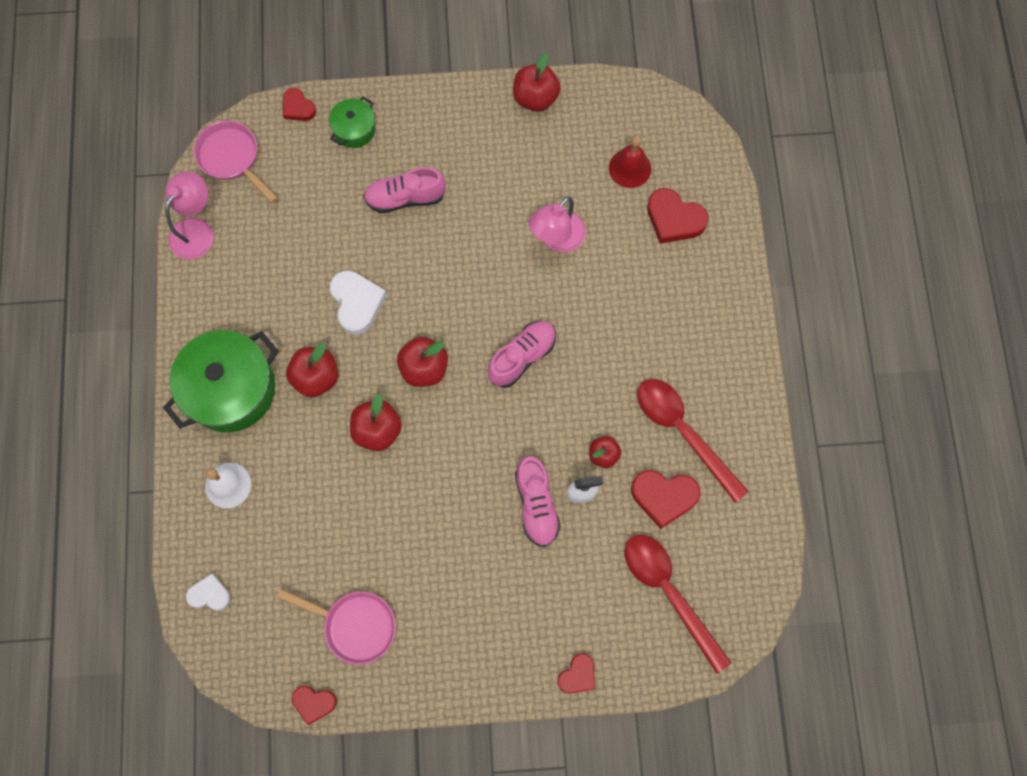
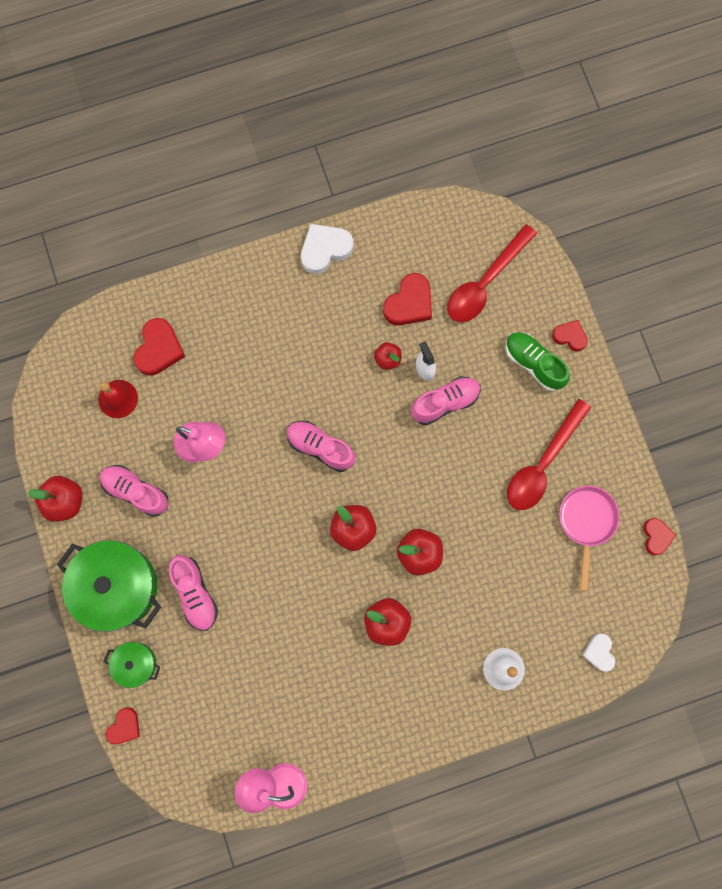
camera: 105 degrees left, 5 degrees up
(231, 389) = (418, 696): green pot -> green pot (117, 587)
(232, 158) = (193, 774): pink pan -> none
(357, 303) = (308, 607): white heart -> white heart (325, 249)
(526, 165) = (136, 491): none -> pink shoe
(556, 621) = (533, 363): none -> green shoe
(664, 497) = (409, 303): red heart -> red heart turned 45 degrees clockwise
(683, 432) = (351, 300): red spoon -> red spoon (542, 463)

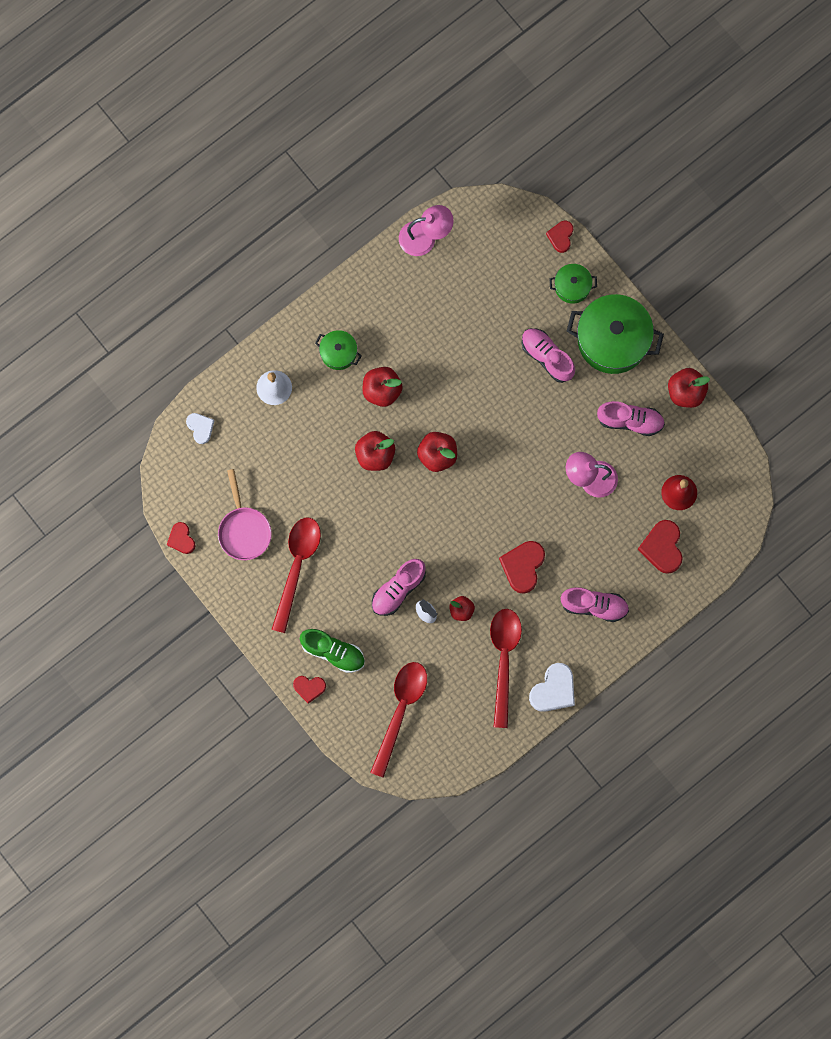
camera: 160 degrees right, 0 degrees up
(320, 447) = (490, 513): pink shoe -> pink shoe (594, 605)
(363, 295) = (504, 660): none -> red spoon
(409, 303) = (461, 667): red heart -> red heart (523, 566)
(419, 682) = (338, 353): none -> green pot

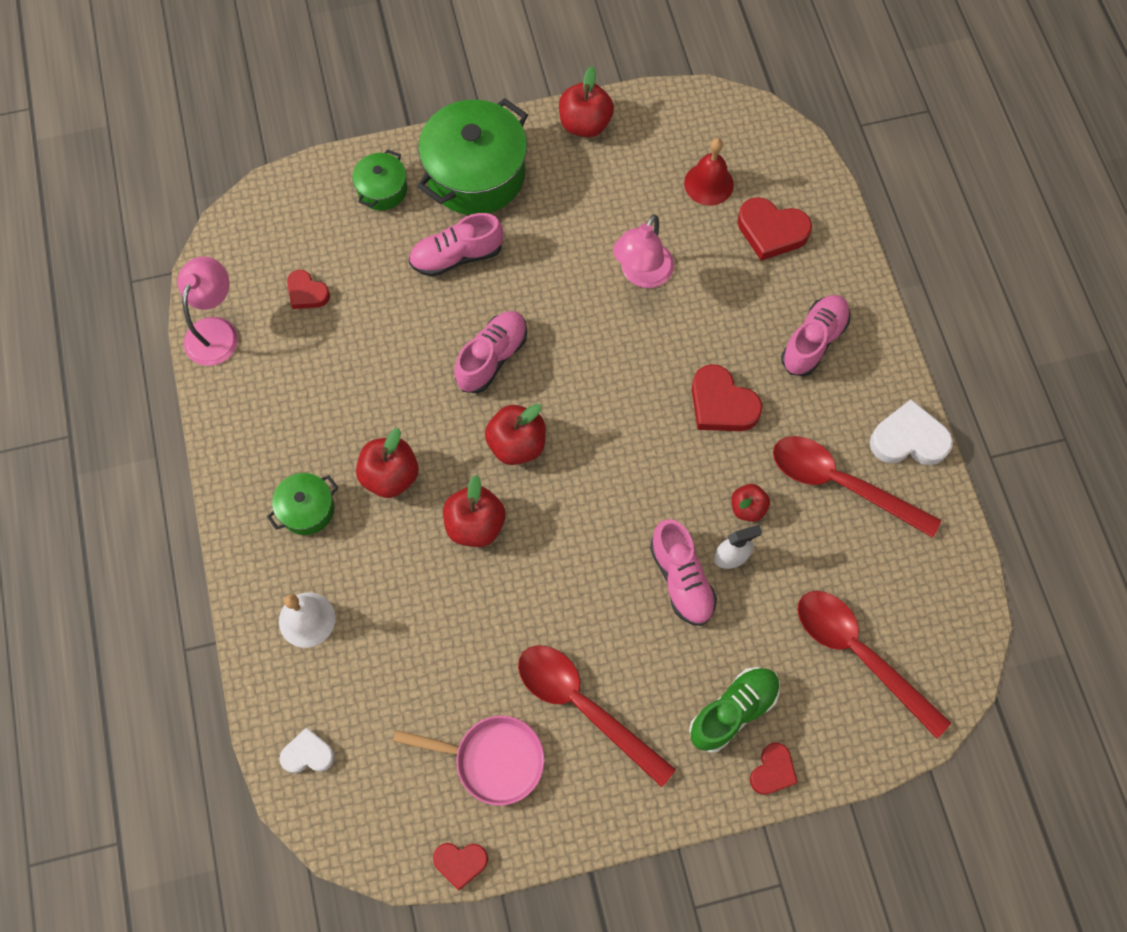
camera: 65 degrees left, 10 degrees down
(553, 690) = (908, 439): white heart -> white heart turned 60 degrees counterclockwise
(560, 237) = (312, 175): red heart -> red heart (307, 293)
(630, 421) = (589, 198): pink shoe -> pink shoe (492, 358)

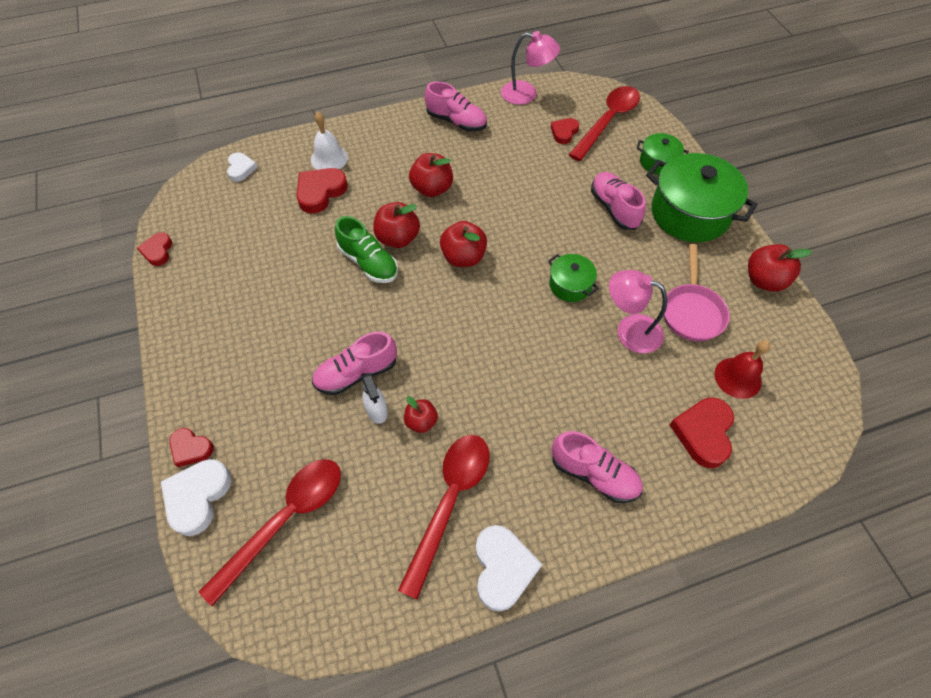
camera: 85 degrees right, 10 degrees down
(307, 509) = (405, 150): green pot -> green pot (570, 285)
(492, 358) = (533, 236): pink shoe -> pink shoe (456, 121)
(492, 759) = (225, 262): pink pan -> pink pan (692, 311)
(584, 706) = (257, 313): red spoon -> red spoon (608, 121)
(721, 404) = (517, 397): red heart -> red heart (320, 192)
(733, 711) = (244, 416): green shoe -> green shoe (368, 262)
(832, 755) = (197, 497): none -> white heart

